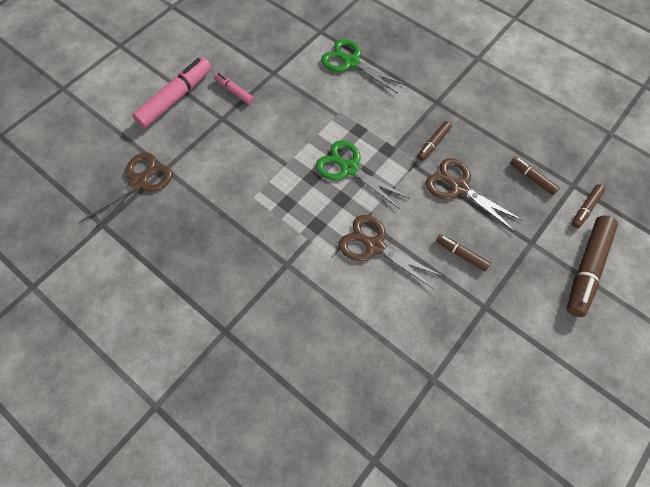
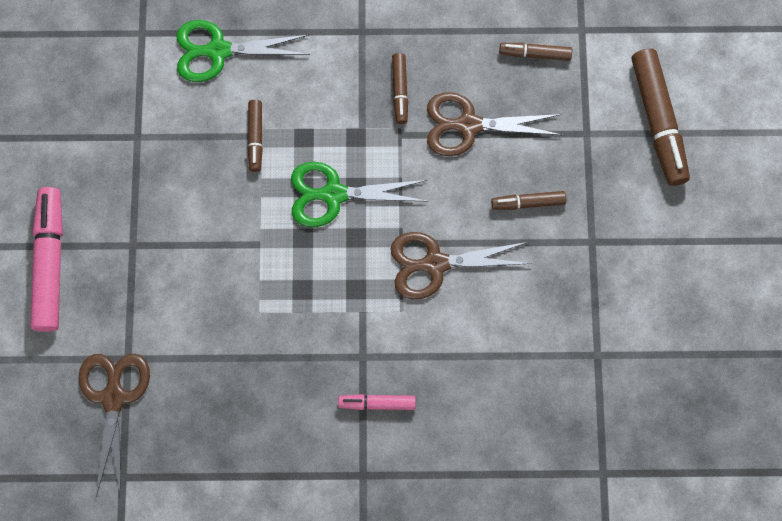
camera: 40 degrees left, 10 degrees up
(234, 91) = (113, 199): pink marker -> pink marker (377, 403)
(585, 208) = (612, 50): brown marker -> brown marker (255, 137)

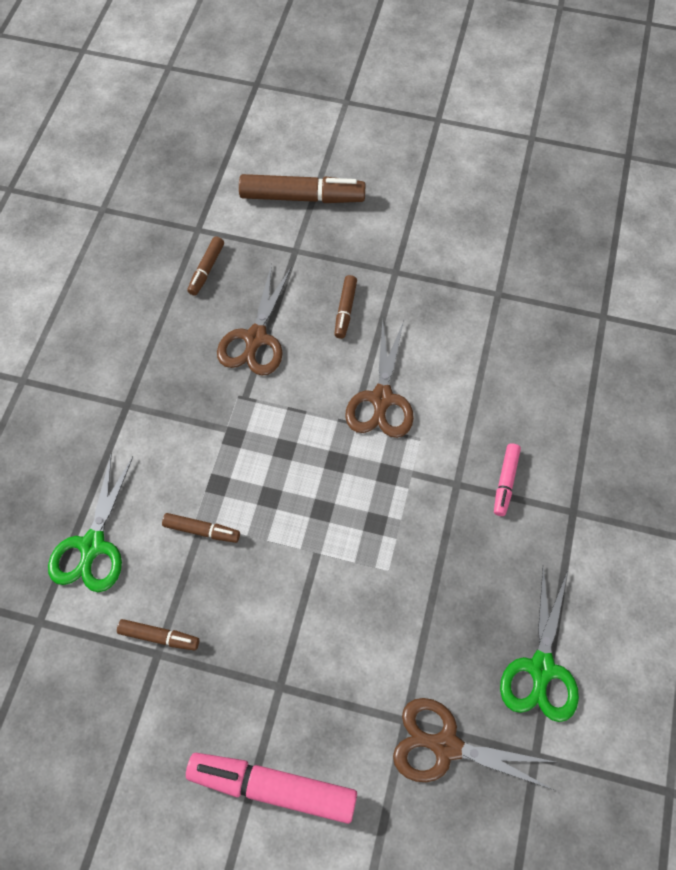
camera: 75 degrees left, 10 degrees down
(333, 194) = (286, 471): green scissors -> green scissors (541, 669)
(400, 91) = (200, 386): brown marker -> brown marker (159, 636)

